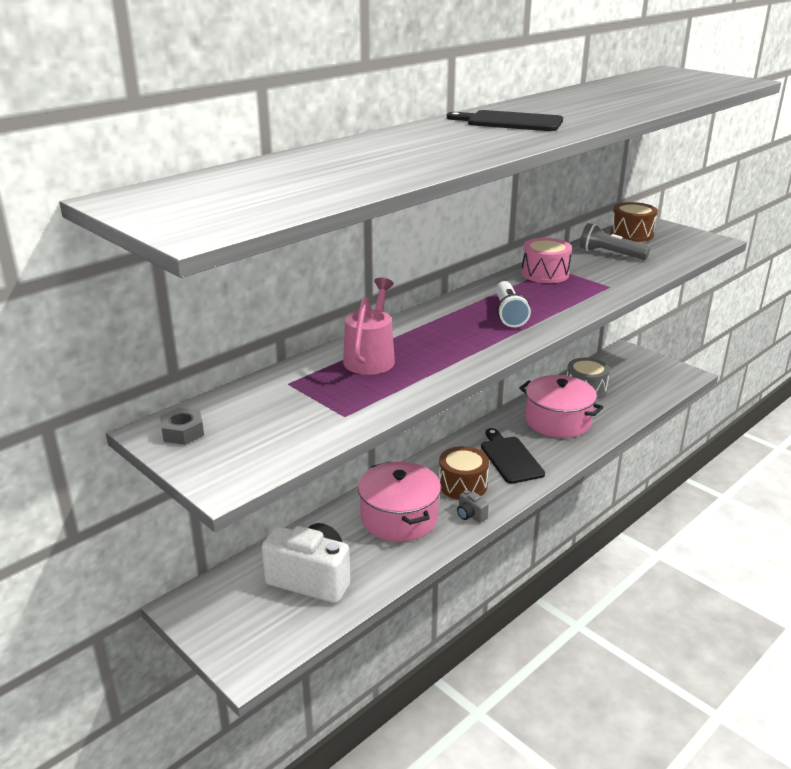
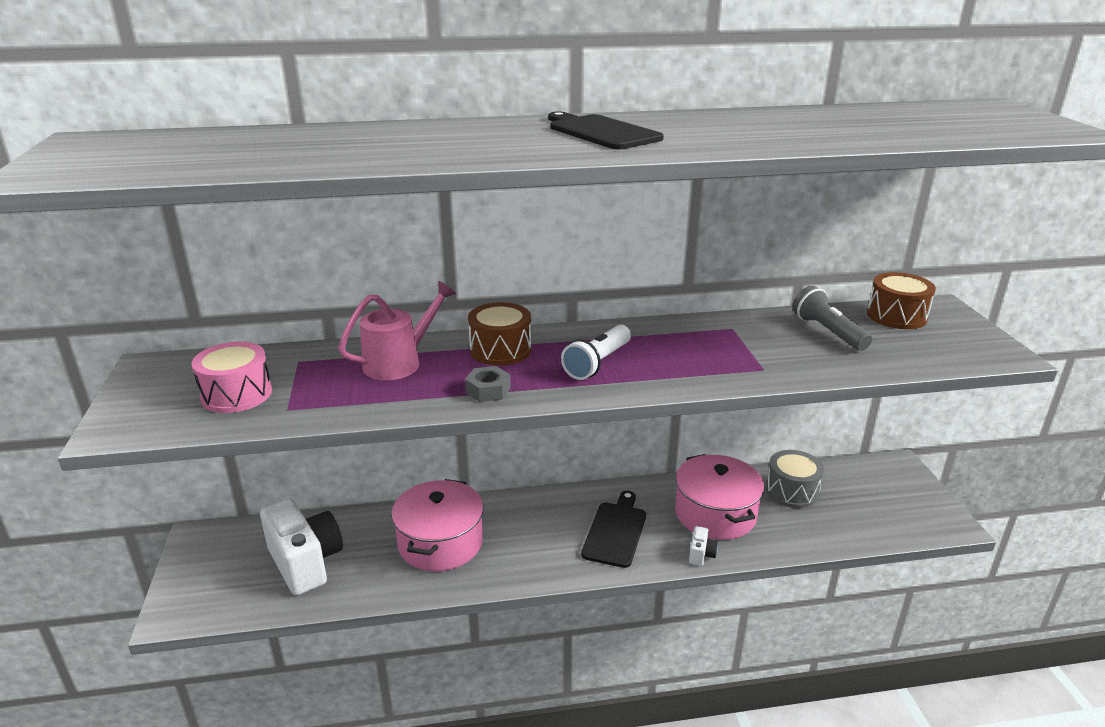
camera: 35 degrees right, 0 degrees up
(183, 432) = (161, 374): grey nut -> grey nut (488, 390)
(462, 485) = (535, 538): brown drum -> brown drum (500, 350)
(470, 515) = (505, 572): grey camera -> none
(545, 274) = (710, 332): pink drum -> pink drum (236, 394)
(578, 449) = (701, 555): none -> white camera

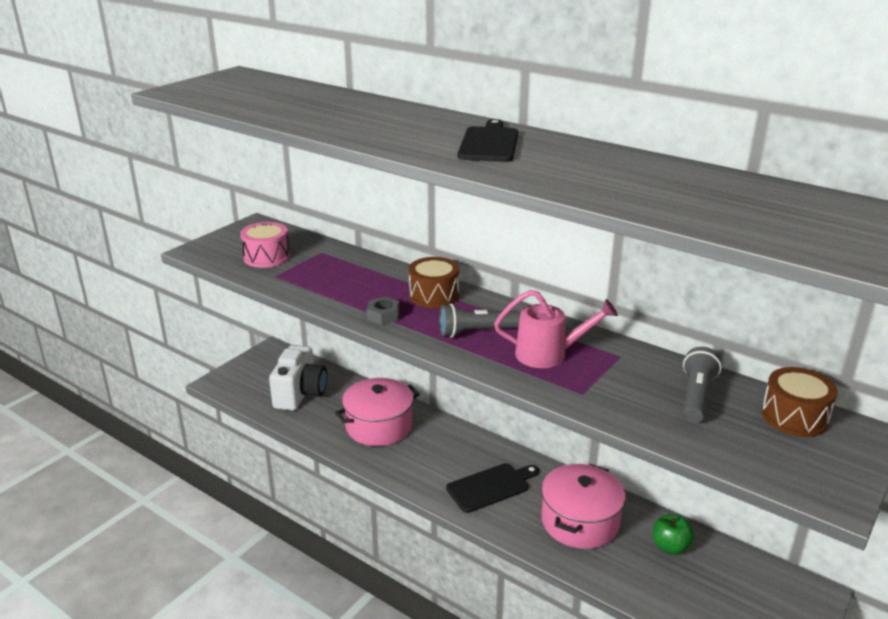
camera: 45 degrees right, 0 degrees up
(399, 362) = (367, 276): pink watering can -> pink watering can (549, 354)
(597, 363) = (476, 332): white flashlight -> grey flashlight
(701, 555) = (526, 539): white camera -> none
(791, 491) = (670, 546): grey drum -> green apple

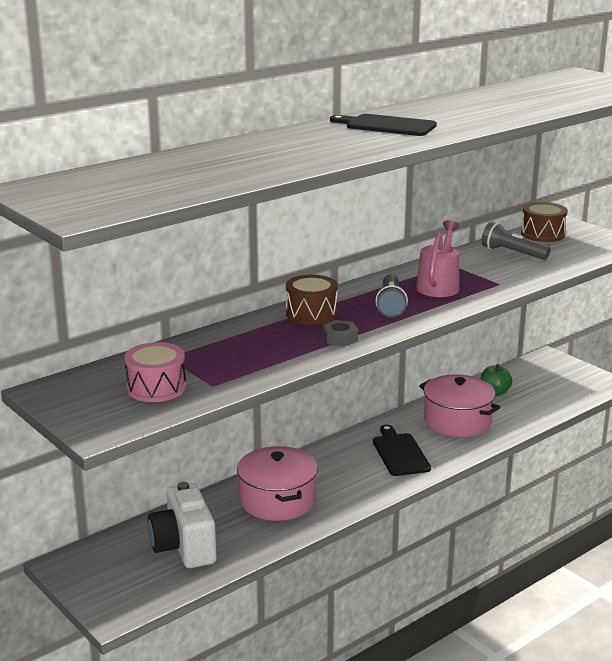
camera: 75 degrees left, 5 degrees down
(300, 394) = (184, 547): white camera -> white camera turned 135 degrees counterclockwise

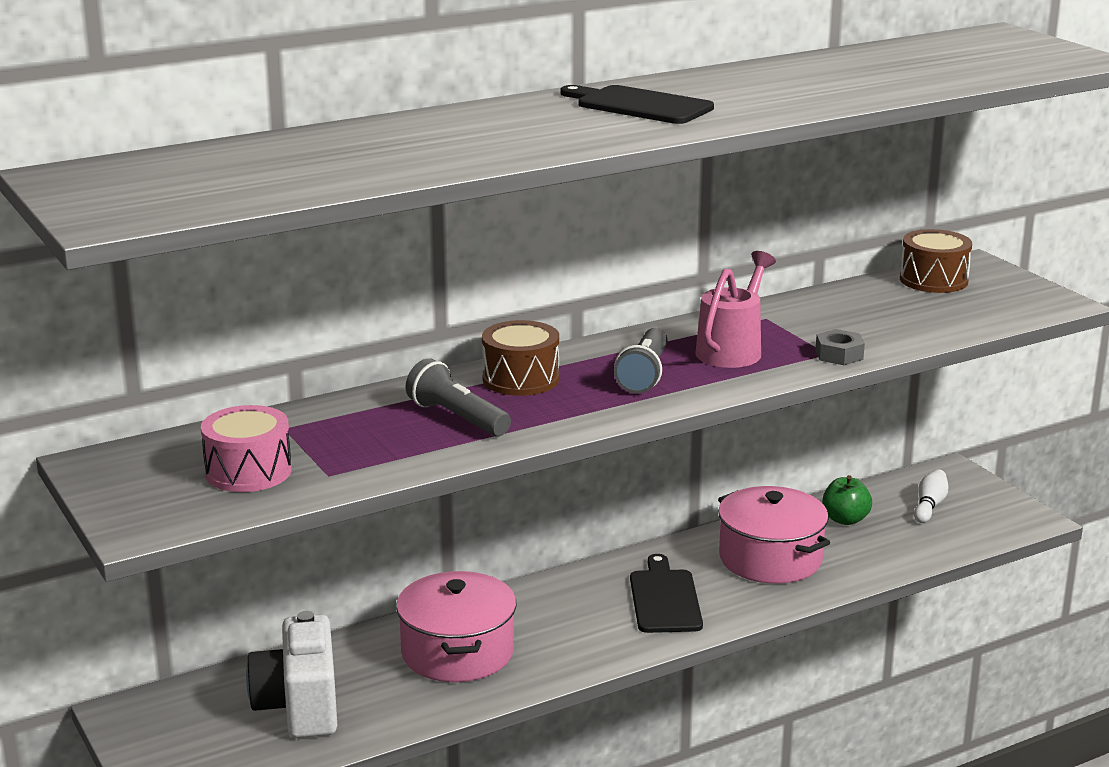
camera: 10 degrees right, 0 degrees up
(340, 338) = (545, 420): grey nut -> grey nut (839, 355)
(512, 253) = (871, 306): grey flashlight -> grey flashlight (457, 418)
(543, 380) = (929, 506): none -> white bowling pin

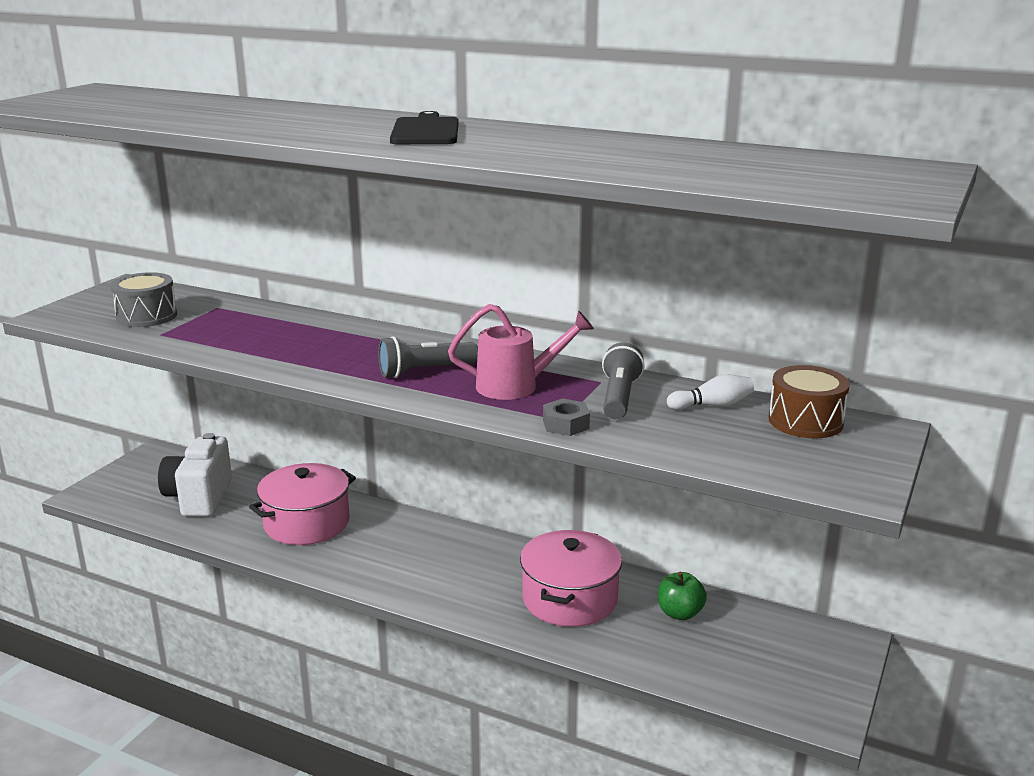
camera: 55 degrees right, 0 degrees up
(248, 471) = (147, 316): pink drum -> grey drum
(299, 707) = (199, 498): white camera -> white camera turned 45 degrees counterclockwise
(457, 418) = (281, 341): grey flashlight -> grey flashlight (619, 397)
(520, 379) = (367, 340): brown drum -> none
(665, 599) = (456, 574): black cutting board -> none
(929, 506) = (765, 649): white bowling pin -> white bowling pin (712, 405)

